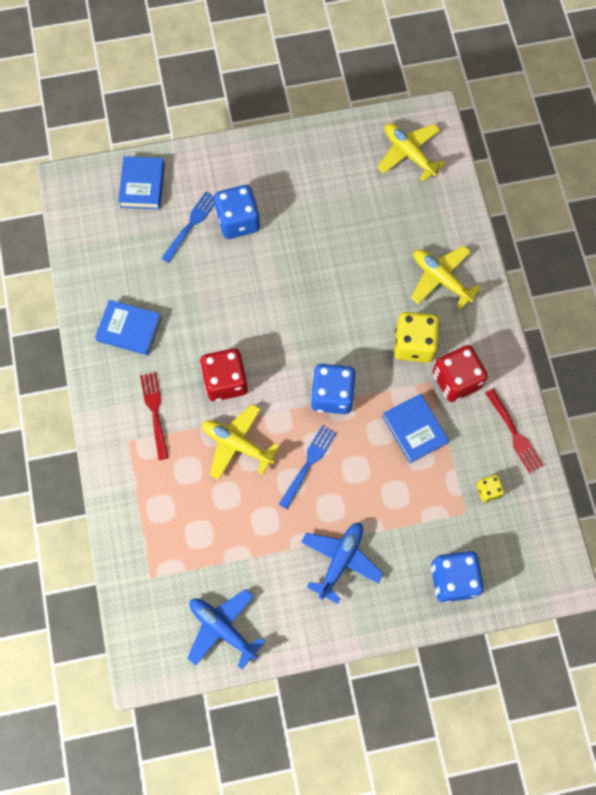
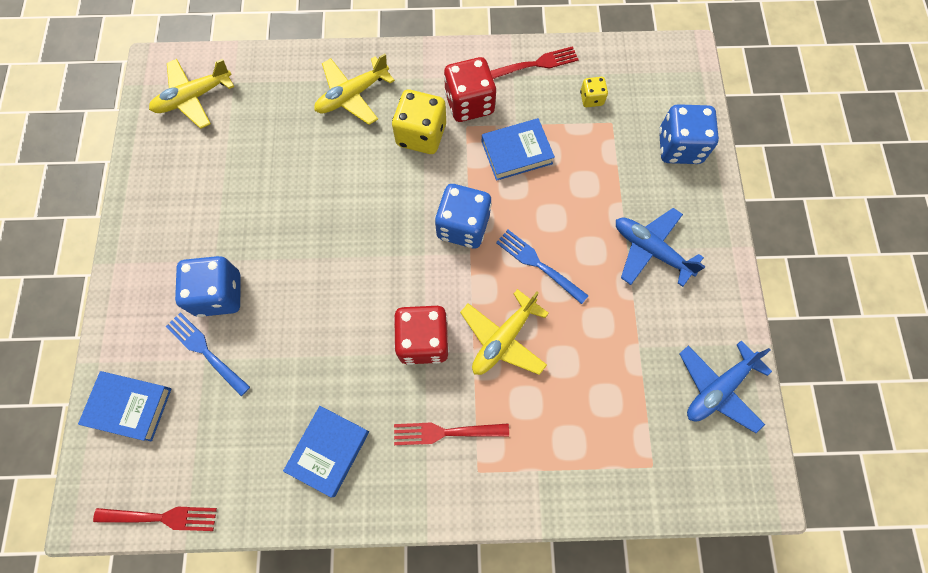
camera: 80 degrees left, 0 degrees up
(69, 229) = (161, 517): none -> red fork

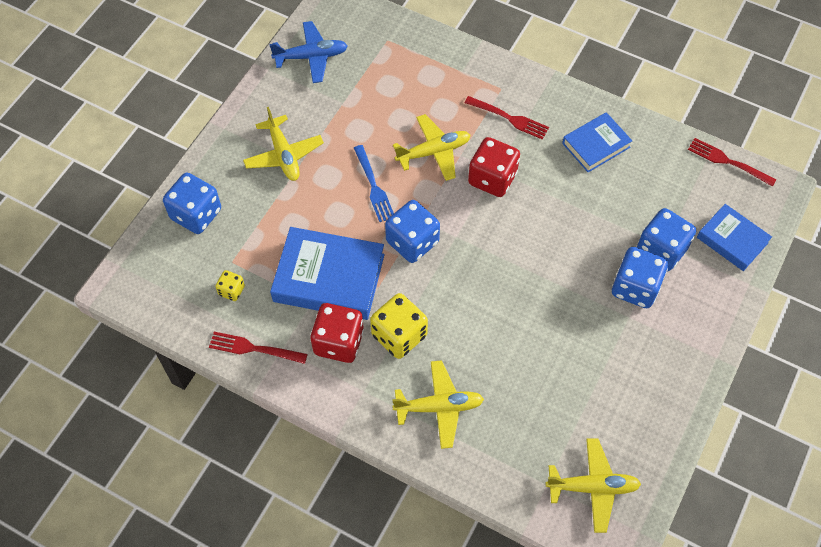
camera: 150 degrees left, 10 degrees down
(206, 351) = (661, 250): blue fork -> blue dice
(516, 152) = (329, 278): blue book -> blue book, size x1.68
(651, 250) = (283, 155): blue plane -> yellow plane

